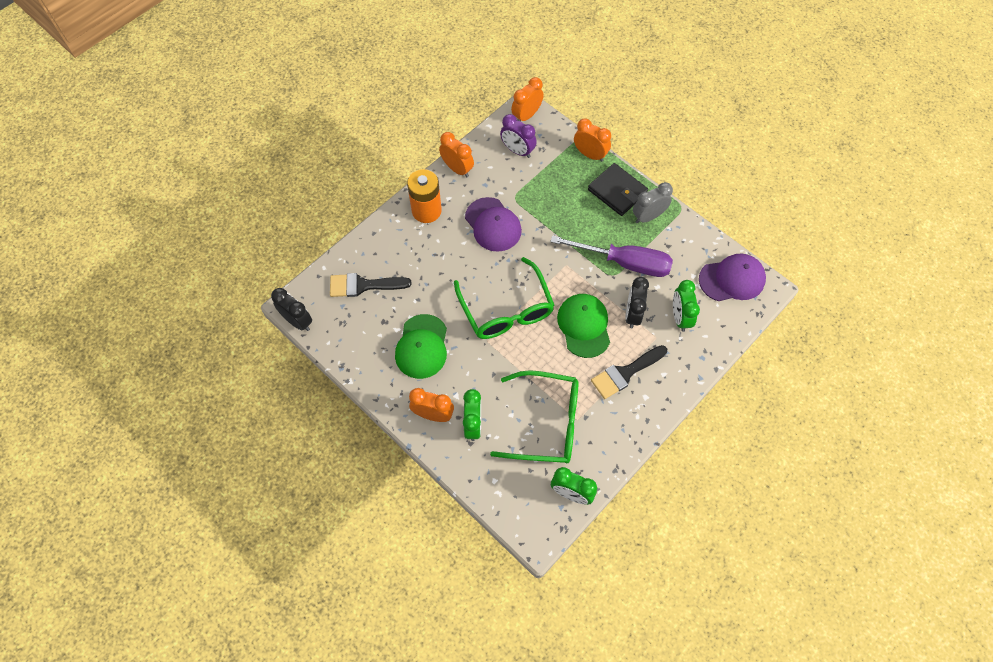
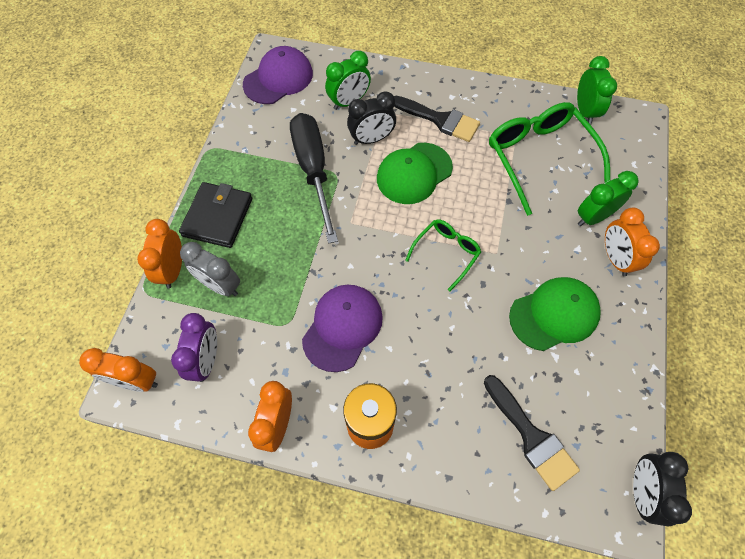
camera: 120 degrees left, 0 degrees up
(506, 309) = (446, 253): green glasses -> green glasses, size x0.54
(624, 262) = (313, 171): purple screwdriver -> black screwdriver
(648, 217) = (239, 173): grey clock -> grey clock (220, 285)
(732, 279) = (278, 79): purple cap -> purple cap turned 90 degrees clockwise

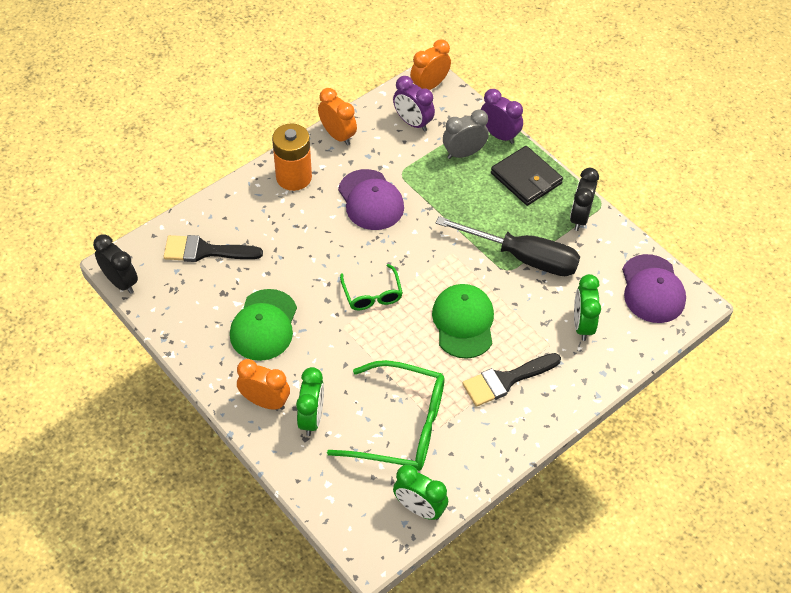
camera: 125 degrees right, 10 degrees down
(173, 270) = (499, 135): orange clock -> purple clock
(371, 139) = (524, 315): black clock -> black clock (579, 217)

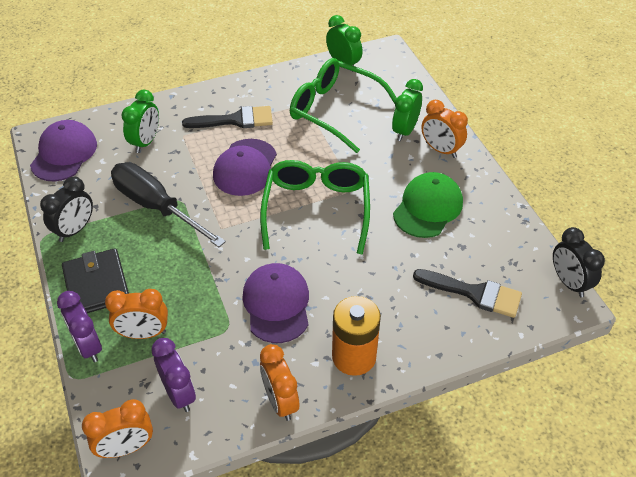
camera: 160 degrees left, 5 degrees down
(372, 294) = (316, 209): green glasses -> green glasses, size x1.85
(463, 153) = (143, 333): grey clock -> orange clock
(463, 322) = (245, 167): green cap -> purple cap

